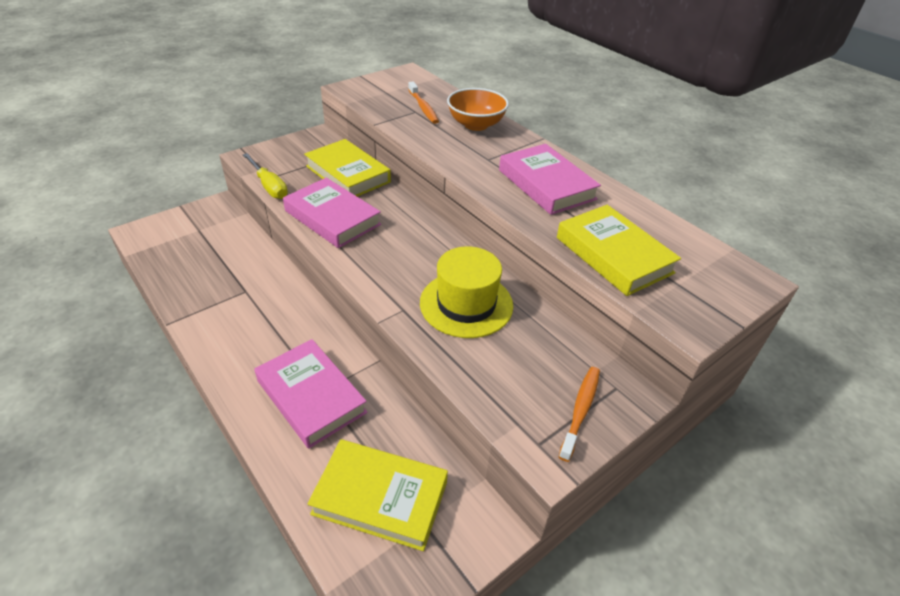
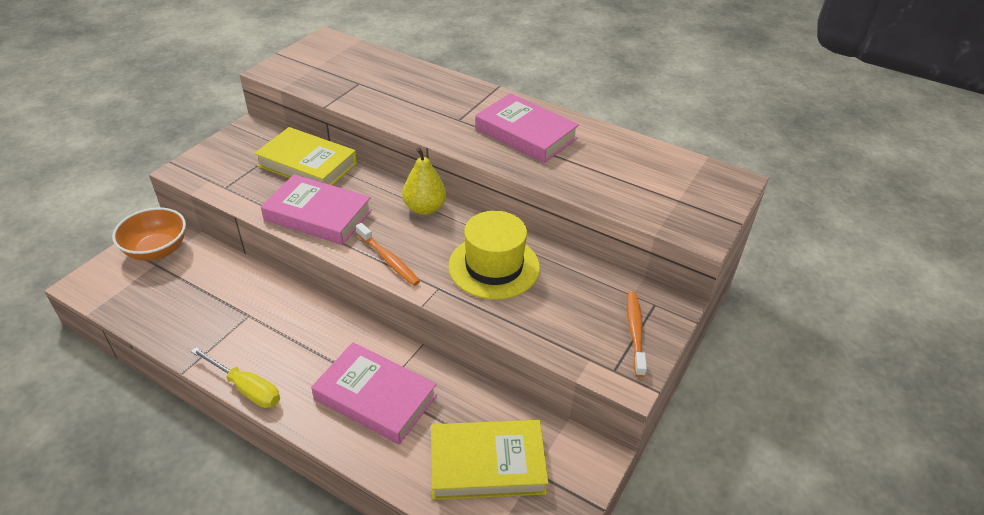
camera: 20 degrees left, 0 degrees up
(269, 186) = (229, 197): yellow screwdriver -> yellow screwdriver (246, 388)
(423, 107) = (364, 77): orange toothbrush -> orange toothbrush (388, 259)
(429, 235) = (424, 208): none -> yellow pear
(476, 125) = (428, 85): orange bowl -> orange bowl (157, 250)
(613, 255) = (615, 187): yellow book -> none

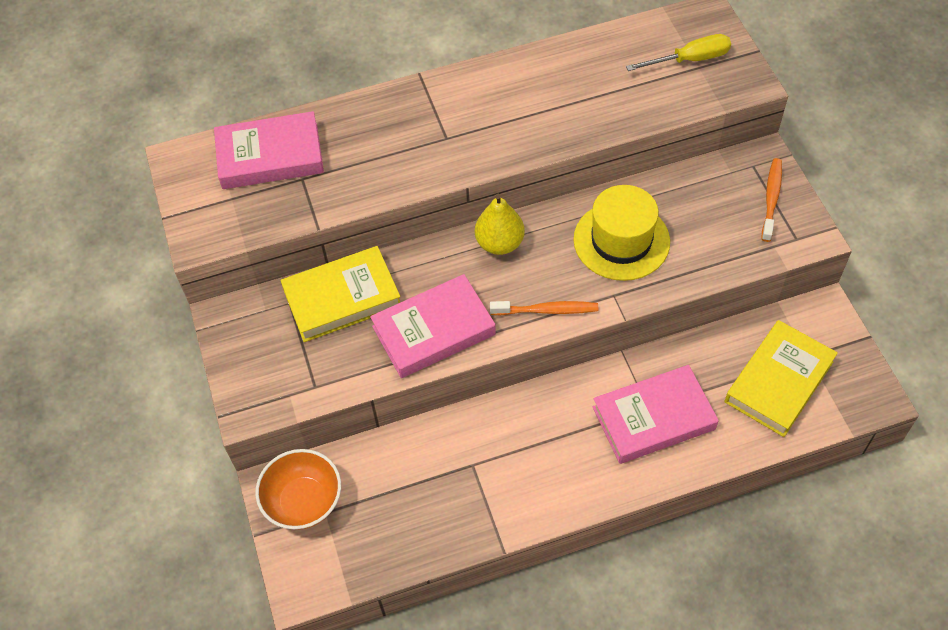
camera: 45 degrees left, 15 degrees up
(246, 388) = (566, 509): yellow screwdriver -> yellow screwdriver (690, 60)
(525, 133) = (516, 104): pink book -> pink book (270, 156)
(635, 332) = (771, 199): orange toothbrush -> orange toothbrush turned 60 degrees clockwise

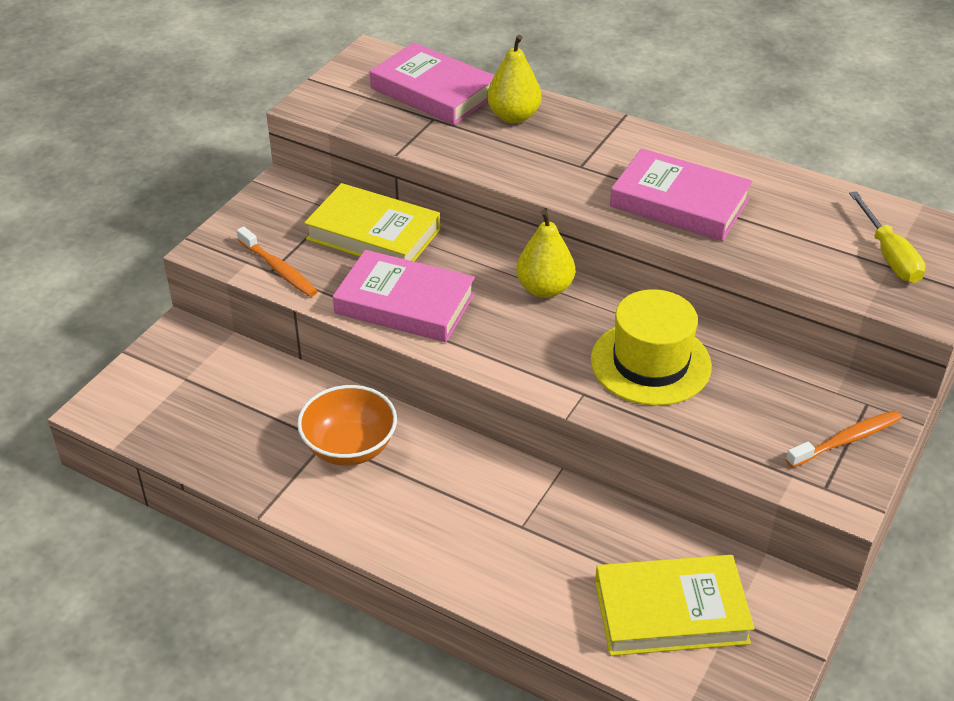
camera: 45 degrees right, 15 degrees down
(303, 501) = (182, 359): orange bowl -> orange bowl (349, 447)
(352, 133) = (513, 116): none -> yellow pear
(546, 310) = (510, 359): orange toothbrush -> orange toothbrush (278, 269)
(653, 418) = (514, 537): pink book -> pink book (679, 203)
(690, 60) = (889, 255): yellow screwdriver -> yellow screwdriver turned 45 degrees clockwise

